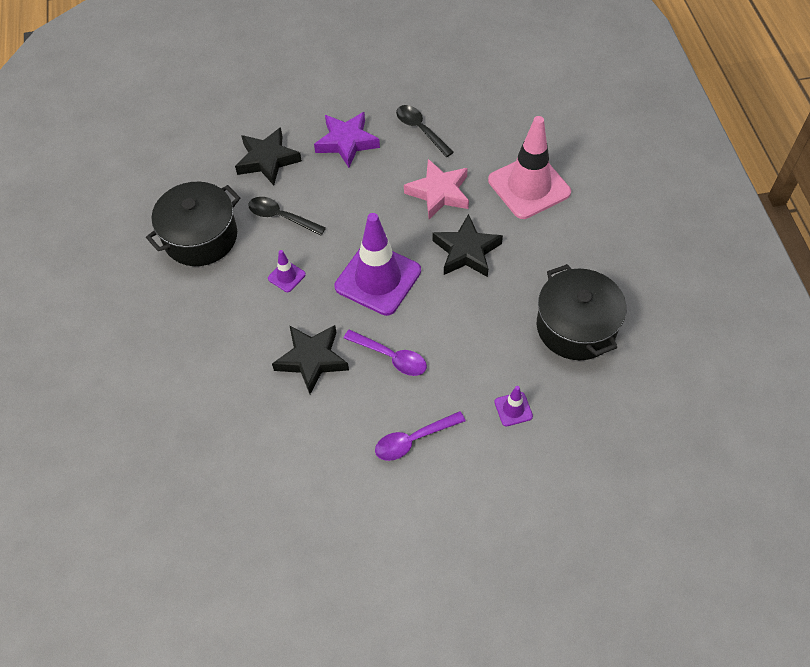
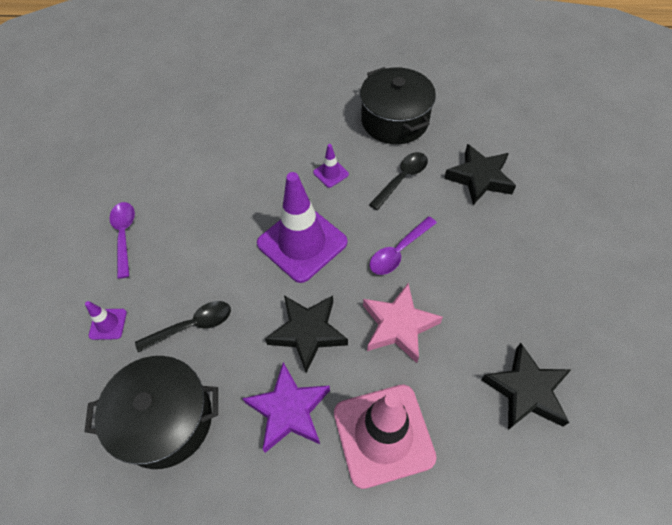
camera: 105 degrees right, 0 degrees up
(312, 360) = (236, 178): black star -> black star (526, 391)
(346, 142) = (494, 250): purple star -> purple star (289, 410)
(391, 357) = (212, 236): purple spoon -> purple spoon (398, 251)
(420, 130) = (503, 329): black spoon -> black spoon (192, 326)

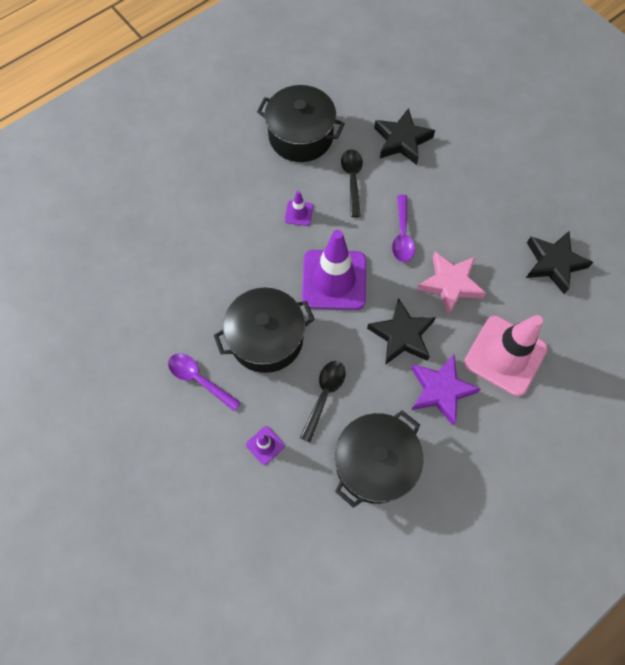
camera: 45 degrees left, 10 degrees up
(202, 245) = (266, 338): none -> black pot

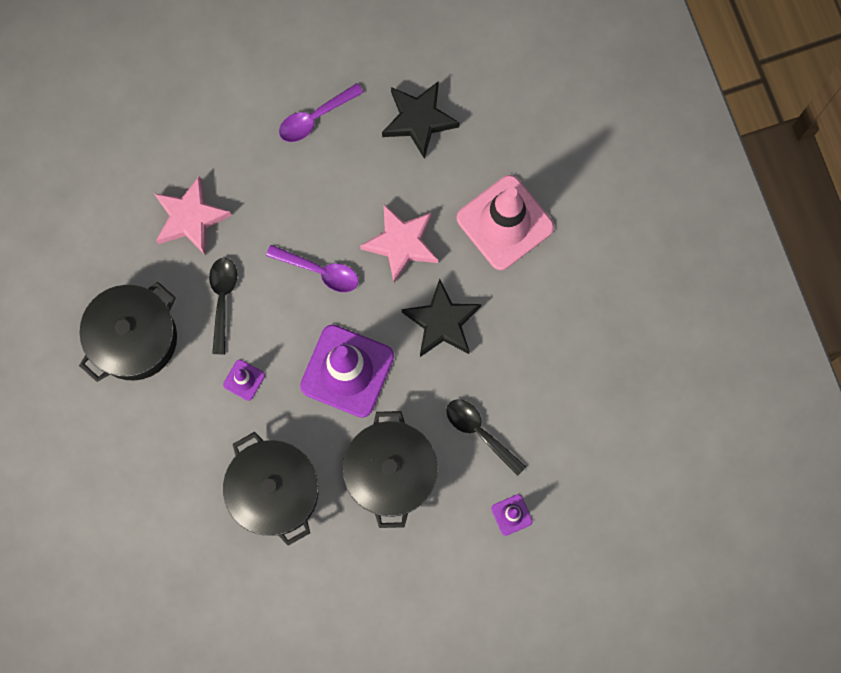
camera: 70 degrees left, 10 degrees up
(199, 379) = (412, 563): purple spoon -> purple spoon (315, 118)
(352, 180) = (222, 299): black spoon -> black spoon turned 75 degrees clockwise
(375, 463) = (570, 407): black pot -> black pot (274, 491)
(402, 141) = (190, 218): black star -> pink star
(440, 390) = (518, 307): purple star -> none

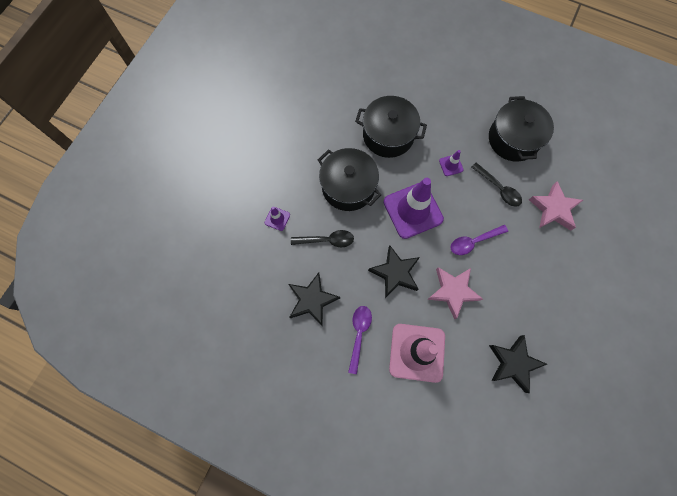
camera: 135 degrees right, 5 degrees down
(315, 118) = (559, 312): purple spoon -> purple spoon (359, 334)
(561, 381) = (312, 300): none -> black star

